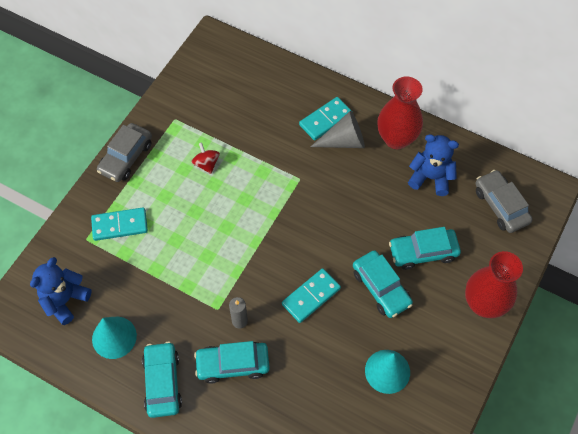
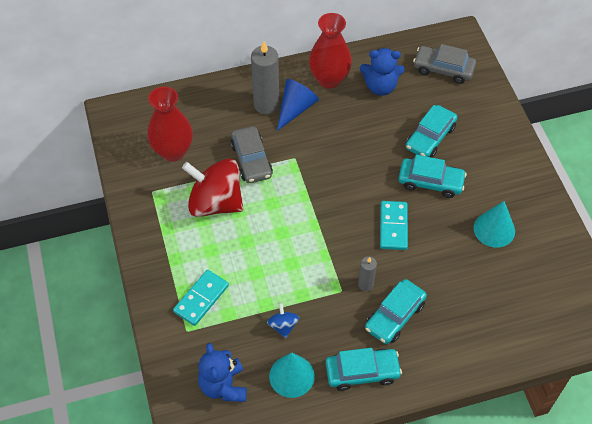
camera: 45 degrees left, 5 degrees down
(126, 157) = (147, 248): grey car -> grey car (251, 160)
(149, 296) = (283, 326): none -> blue spinning top
(162, 382) = (362, 372): turquoise car -> turquoise car turned 135 degrees clockwise
(206, 164) = (215, 202): red spinning top -> red spinning top, size x2.28
(326, 120) = (266, 104): turquoise domino -> grey candle
(344, 141) = (296, 108): grey cone -> blue cone
(430, 177) = (380, 86): blue teddy bear -> blue teddy bear turned 150 degrees counterclockwise
(484, 304) = (502, 138): red vase -> red vase (173, 151)

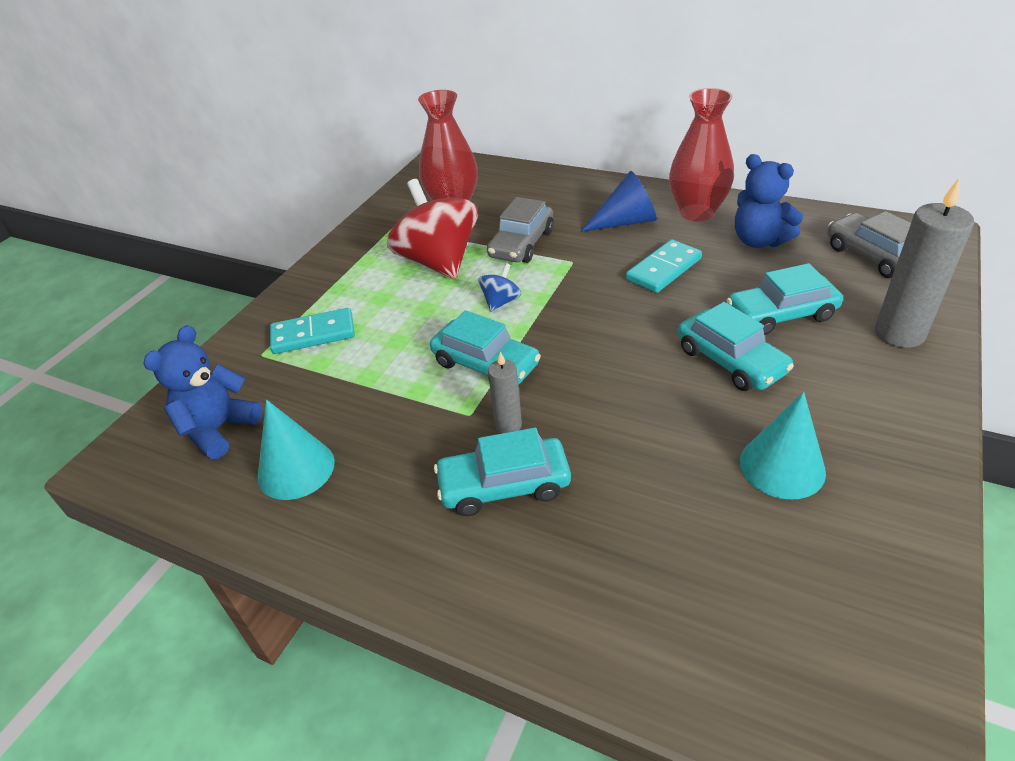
camera: 45 degrees right, 15 degrees down
(266, 104) = (595, 207): grey candle -> grey candle (899, 333)
(283, 326) = (357, 409): blue spinning top -> blue spinning top (501, 302)
(362, 372) = (379, 525): turquoise car -> turquoise car (485, 364)
(393, 227) = (620, 383): turquoise domino -> turquoise domino (664, 269)

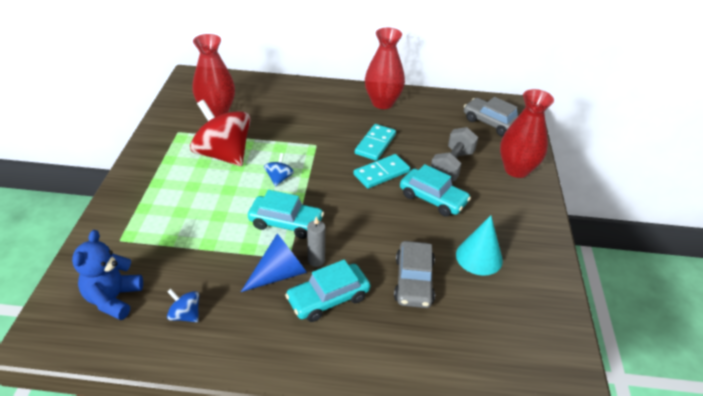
camera: 25 degrees left, 0 degrees up
(296, 469) = (185, 315): turquoise cone -> blue spinning top
(313, 334) = (153, 219): turquoise domino -> turquoise domino (381, 173)
(521, 244) = (277, 135): grey car -> grey car (413, 281)
(625, 222) = (340, 113): blue cone -> blue cone (279, 274)
(759, 241) = (425, 119): blue teddy bear -> none
(780, 314) = (451, 166): turquoise car -> grey dumbbell
(899, 333) = (516, 169): grey candle -> red vase

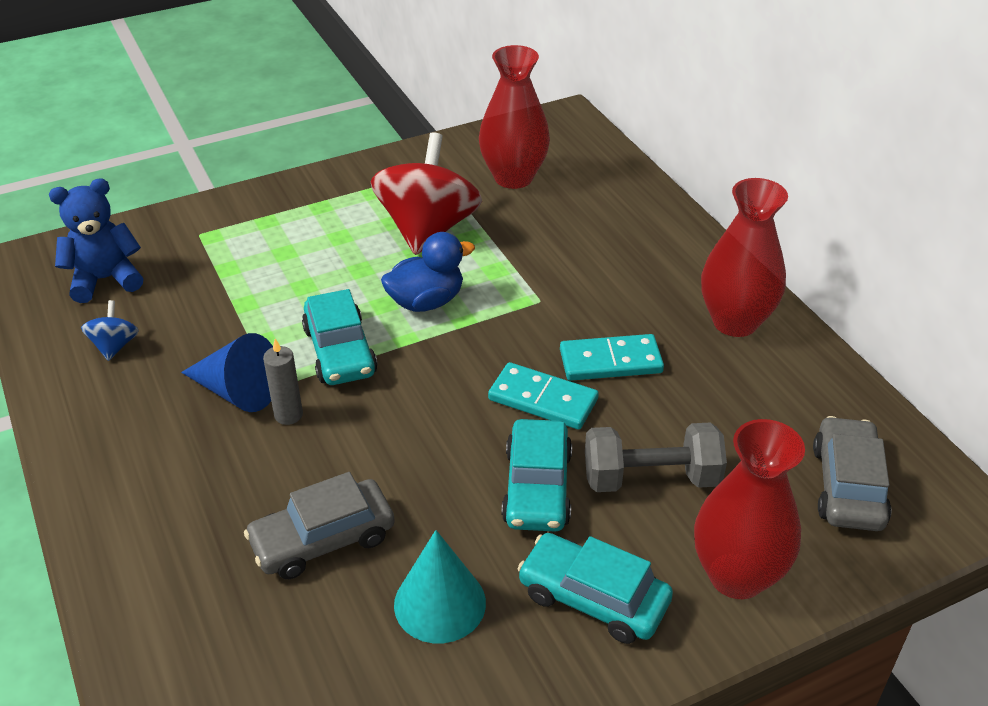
camera: 60 degrees right, 0 degrees up
(279, 178) = (426, 301): blue spinning top -> blue duck
(328, 298) = (224, 460): turquoise car -> turquoise car (593, 598)

